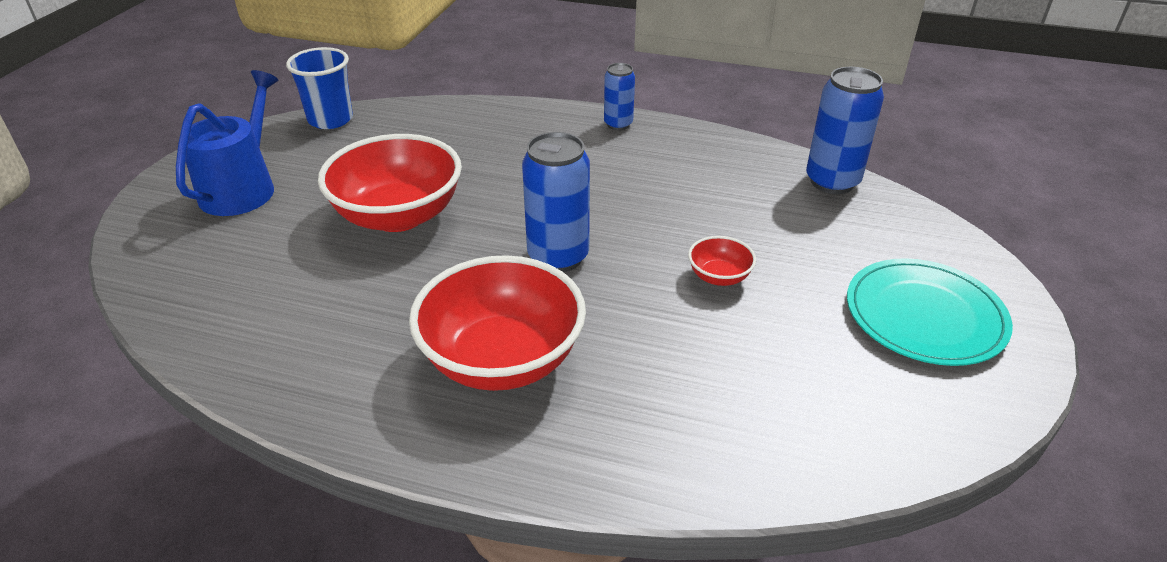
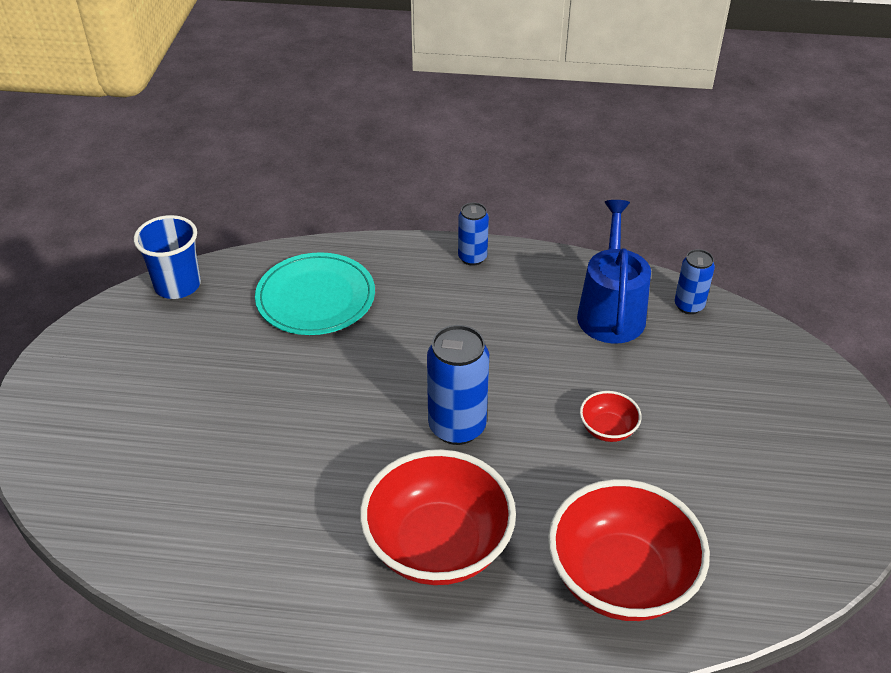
camera: 10 degrees left, 5 degrees up
(242, 188) = (120, 385): blue watering can -> blue watering can (610, 311)
(398, 216) = (290, 399): red bowl -> red bowl (620, 578)
(832, 182) = (689, 306): blue can -> blue can, size x0.59
(924, 315) = (790, 446): turquoise plate -> turquoise plate (315, 297)

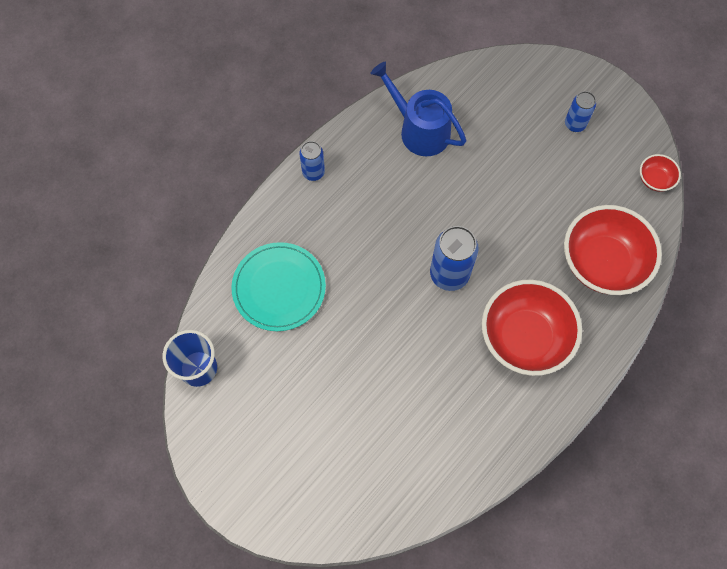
camera: 55 degrees left, 25 degrees up
(607, 429) = (506, 198): red bowl -> red bowl (655, 179)
(689, 306) = (446, 86): blue can -> blue can (575, 124)

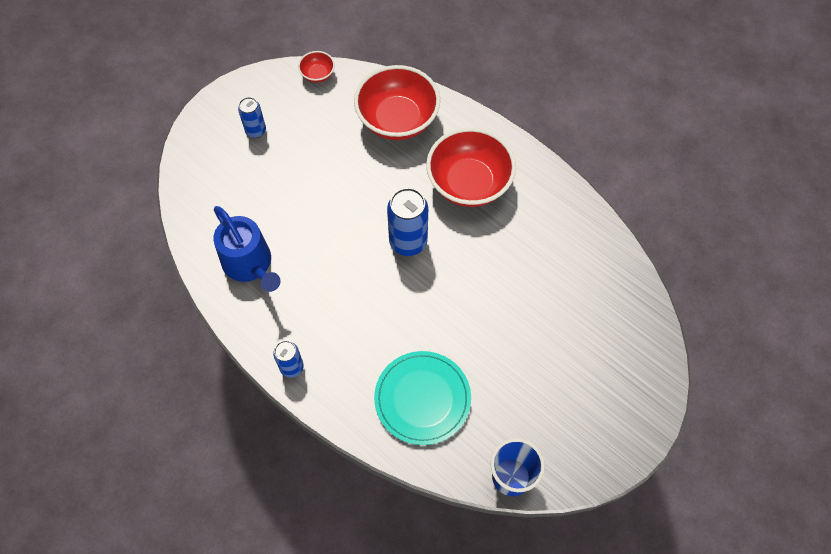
camera: 90 degrees left, 5 degrees down
(419, 130) = (250, 264): blue watering can -> blue watering can turned 75 degrees counterclockwise

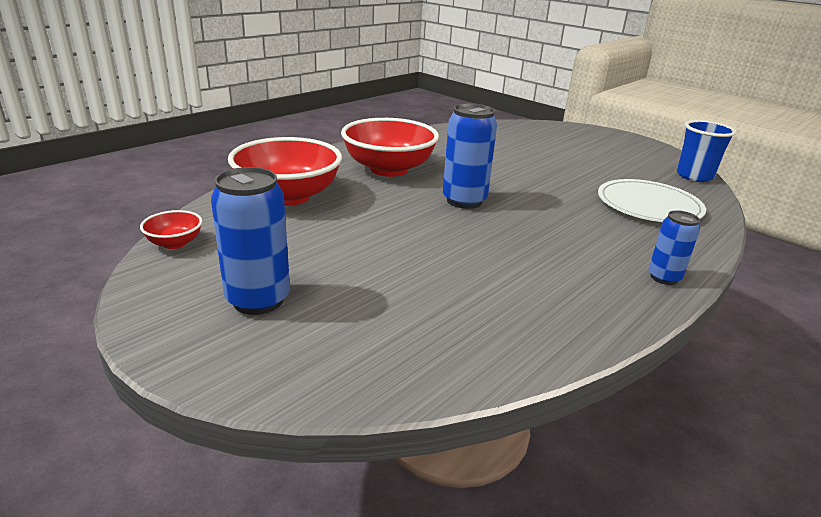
camera: 90 degrees left, 35 degrees down
(250, 264) = (518, 309): blue watering can -> none
(256, 131) = (258, 300): blue can -> blue can, size x1.69
(422, 398) = (649, 205): turquoise plate -> white plate

